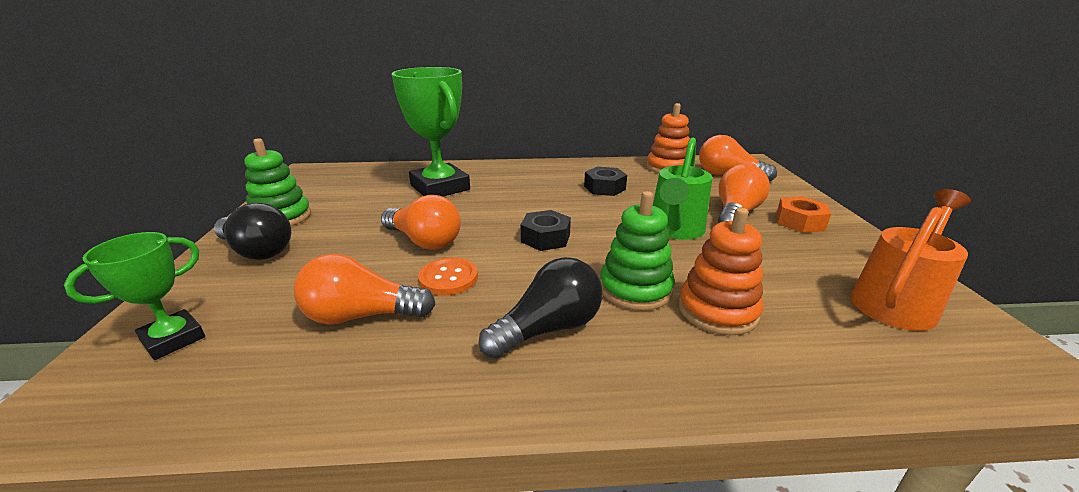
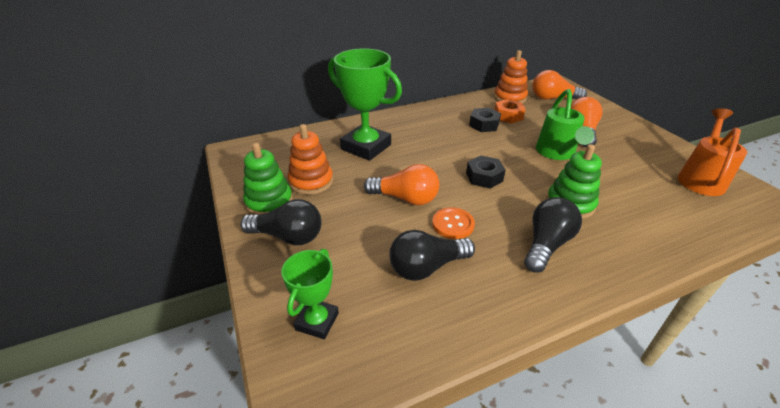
camera: 20 degrees left, 10 degrees up
(362, 316) = (427, 267): orange light bulb -> black light bulb
(717, 310) = (623, 207): orange stacking toy -> orange stacking toy (311, 181)
(799, 222) = (620, 131): orange nut -> orange nut (508, 116)

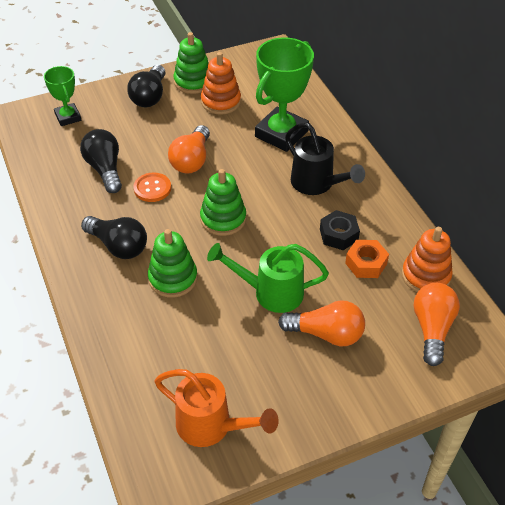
camera: 90 degrees right, 10 degrees up
(317, 321) = (68, 117): green trophy -> green trophy turned 45 degrees clockwise
(430, 132) = (316, 184): none -> black watering can
(484, 177) = (223, 219): black nut -> green stacking toy

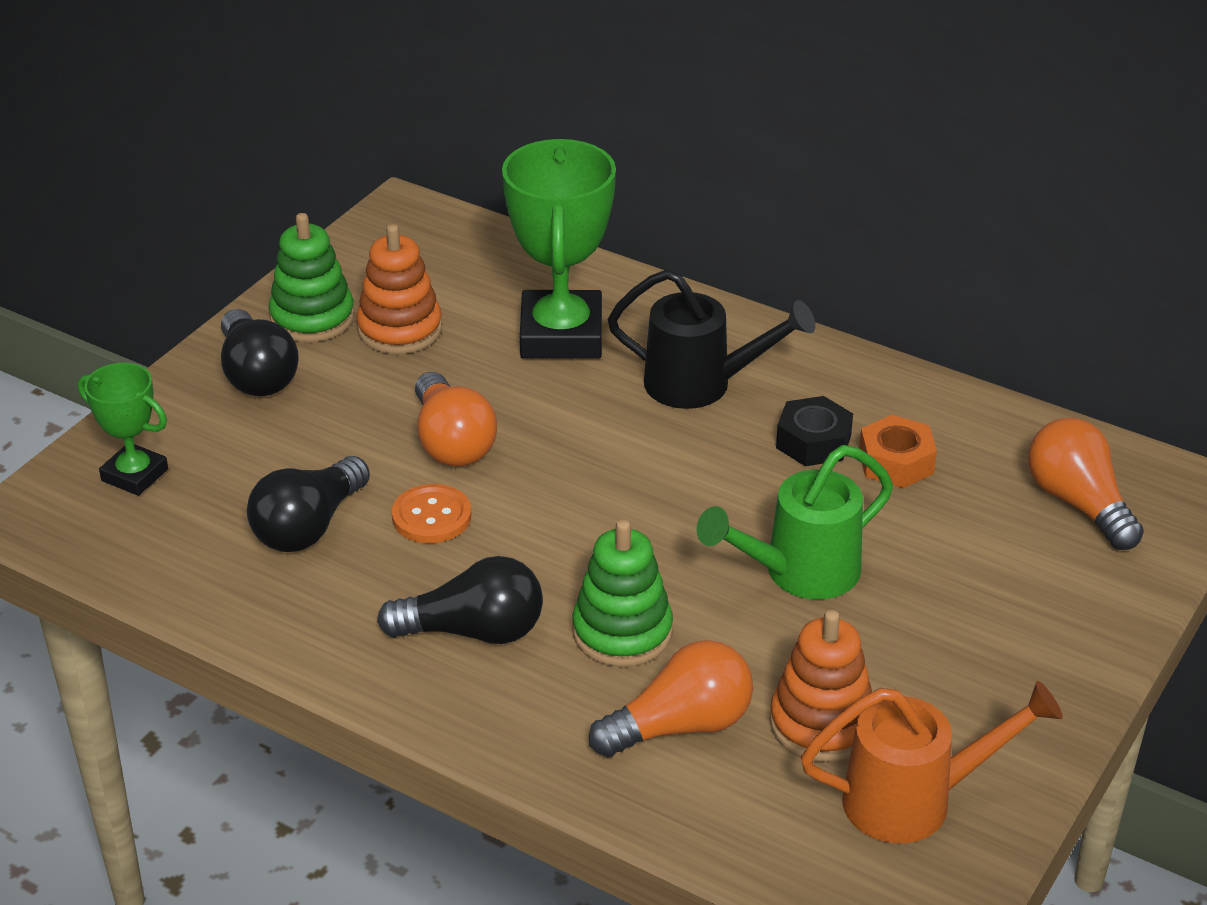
camera: 35 degrees left, 10 degrees down
(105, 169) = (309, 526): black light bulb -> black light bulb turned 90 degrees counterclockwise
(223, 219) = (606, 505): green stacking toy -> none
(326, 334) = (942, 587): orange light bulb -> orange light bulb (680, 726)
(425, 276) = (997, 437): orange stacking toy -> orange stacking toy (821, 724)

